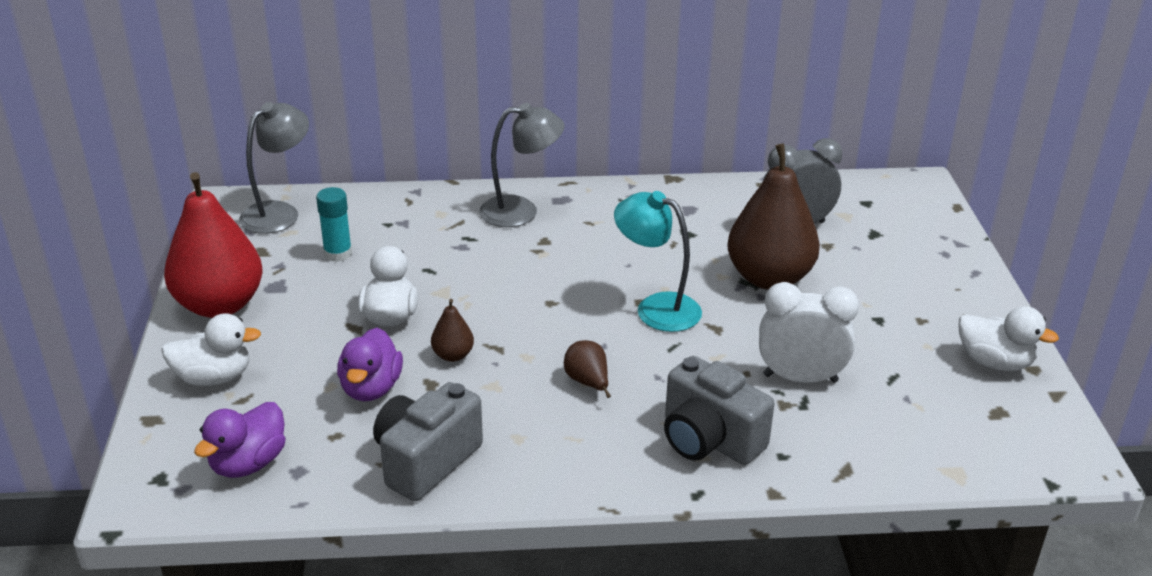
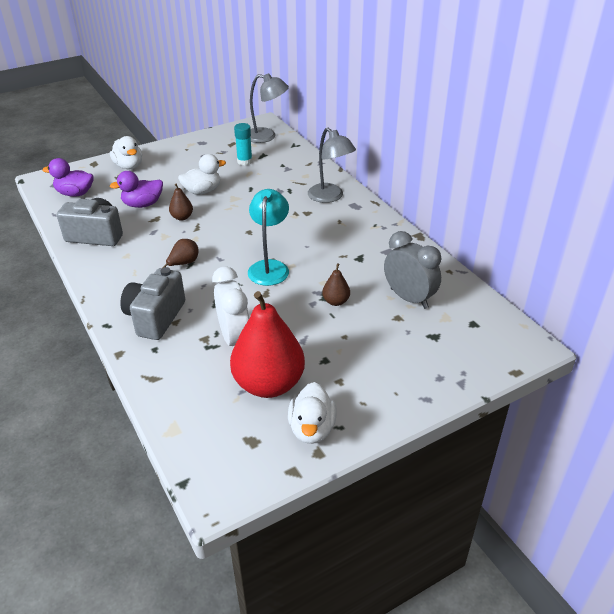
camera: 65 degrees right, 5 degrees up
(220, 305) = (182, 149): red pear -> red pear (268, 384)
(769, 278) = (336, 301): brown pear -> brown pear, size x0.44

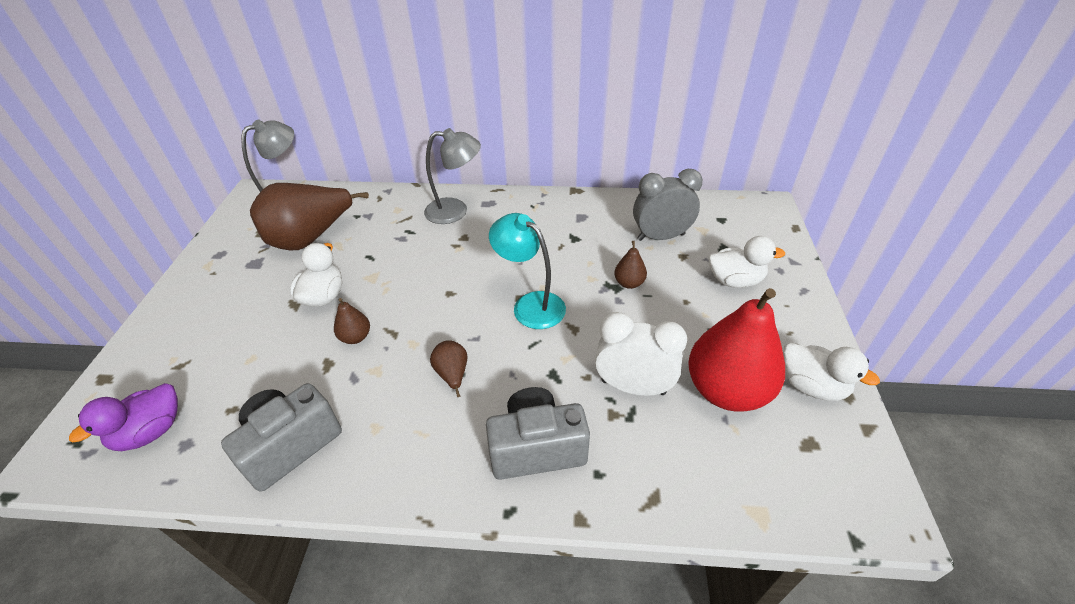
camera: 55 degrees left, 5 degrees up
(129, 166) = (169, 342): white duck -> white duck (734, 280)
(143, 204) = (280, 364): purple duck -> none
(155, 317) = (536, 448): grey camera -> grey camera turned 120 degrees clockwise
(244, 161) = (310, 238): turquoise glue stick -> brown pear

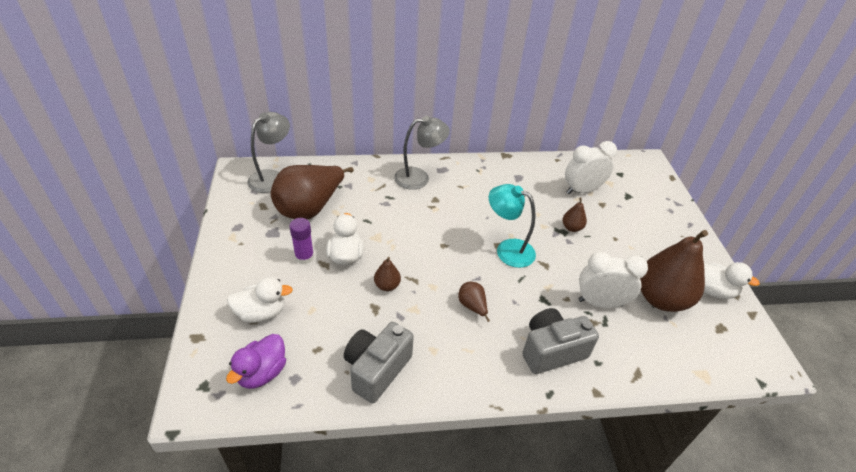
camera: 15 degrees left, 0 degrees up
(275, 294) = (304, 257): none -> purple glue stick
(660, 237) = (582, 190): grey clock -> white clock
(726, 390) = (661, 298): red pear -> brown pear
(734, 280) = (643, 220): white duck -> white duck (261, 313)

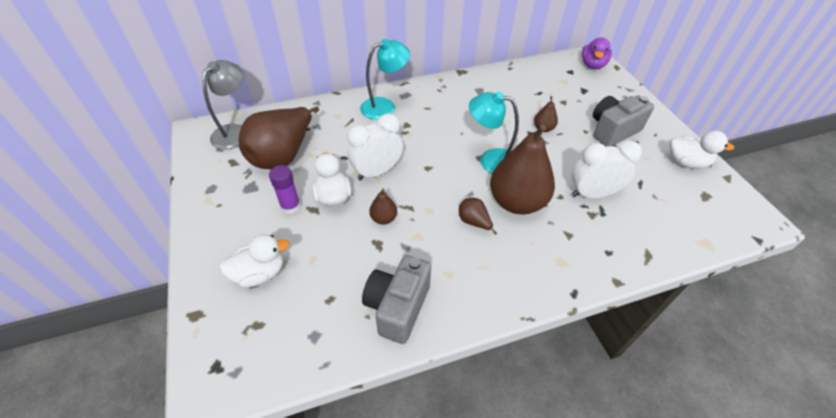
camera: 10 degrees left, 5 degrees up
(262, 373) = (277, 338): purple duck -> purple duck (592, 65)
(419, 178) = (385, 106): grey lamp -> turquoise lamp
(551, 350) = (562, 250): grey camera -> grey camera (612, 131)
(582, 190) = (541, 92): white clock -> white clock (377, 172)
(661, 298) = (644, 179): brown pear -> brown pear (516, 202)

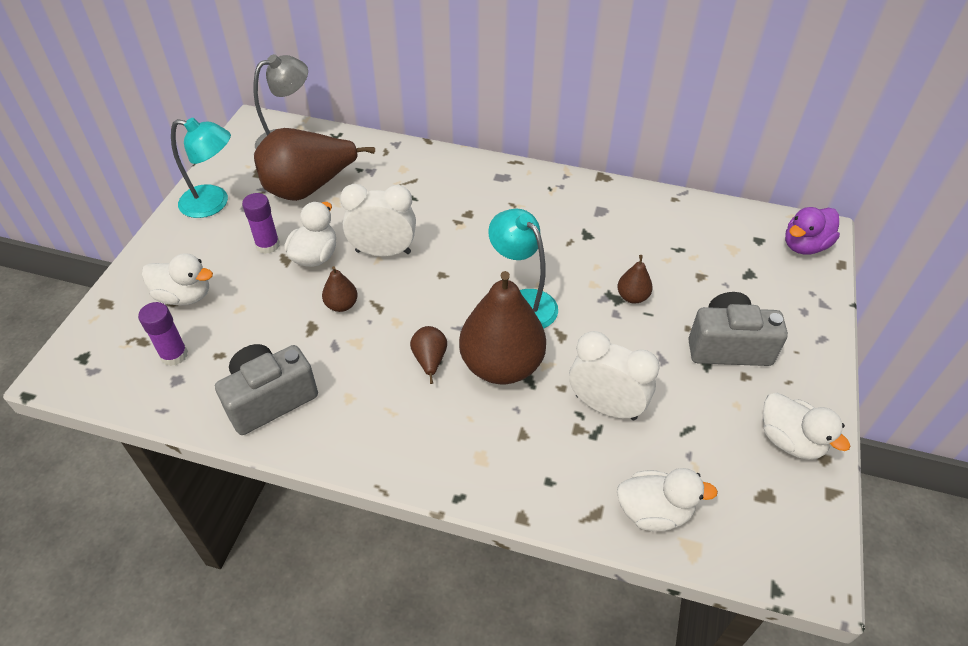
camera: 35 degrees right, 0 degrees up
(294, 319) = (174, 355): none -> purple glue stick
(385, 106) = (465, 181): turquoise lamp -> turquoise lamp (214, 203)
(671, 235) = (654, 511): none -> white duck

